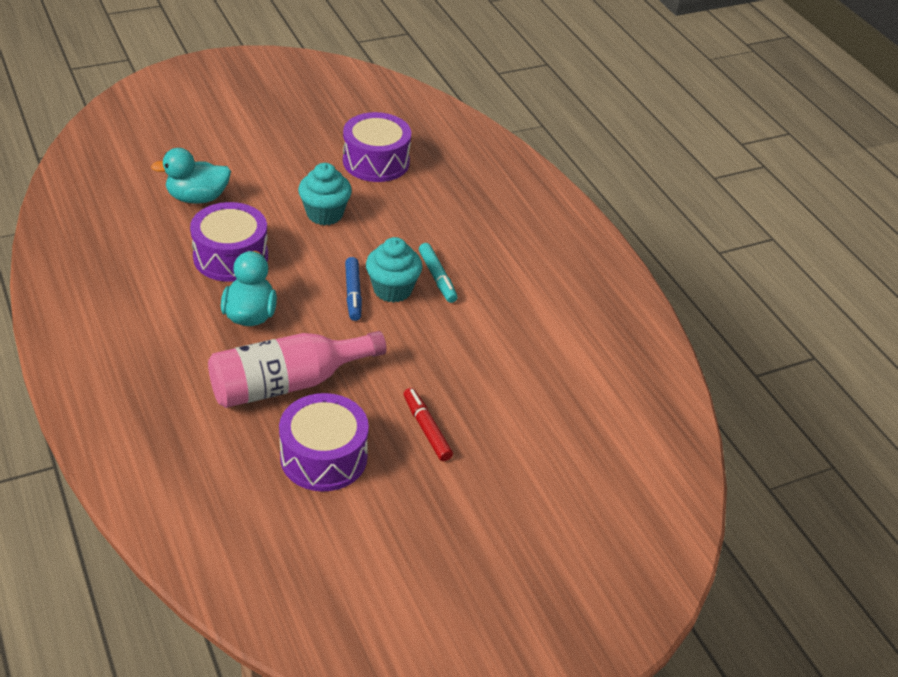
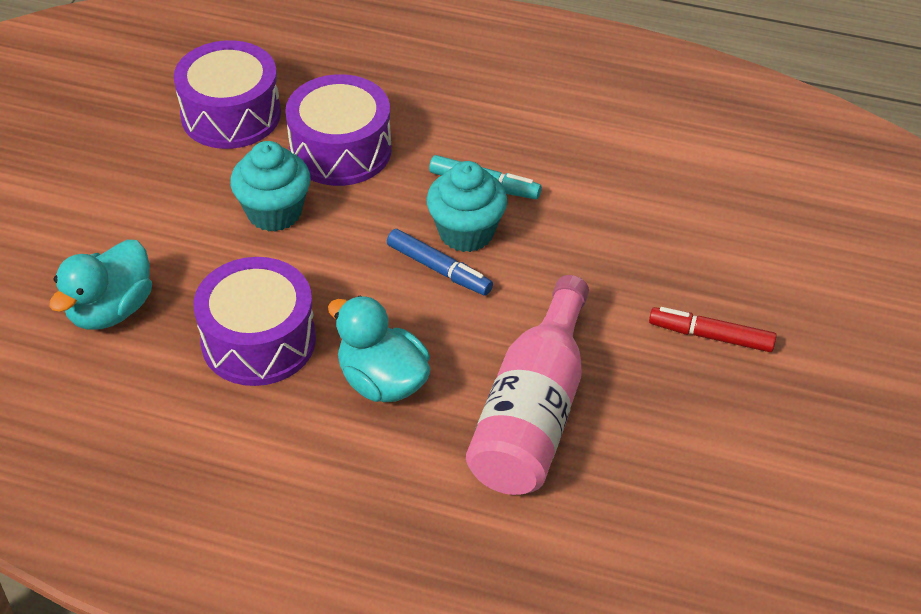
camera: 45 degrees left, 5 degrees up
(323, 457) = (678, 449): purple drum -> purple drum (340, 150)

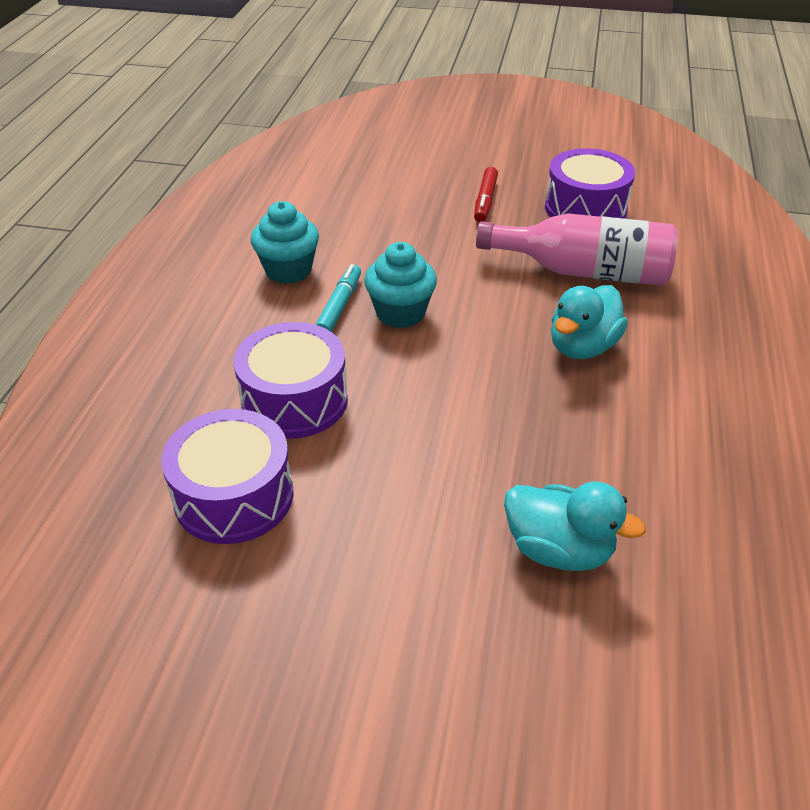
camera: 95 degrees left, 5 degrees down
(258, 341) = (563, 427): purple drum -> purple drum (585, 209)
(274, 212) = (391, 438): turquoise cupcake -> turquoise cupcake (288, 270)
(439, 269) = (448, 325): blue marker -> none

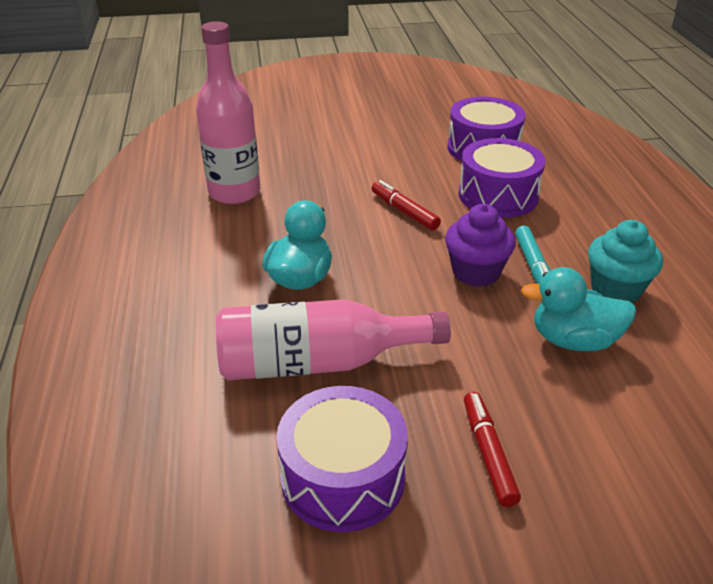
camera: 160 degrees right, 5 degrees down
(400, 313) = (476, 272): turquoise cupcake -> purple cupcake
(427, 405) = (404, 211): none -> red marker
(559, 549) = (287, 162): turquoise duck -> turquoise duck (573, 340)
(650, 499) = (234, 192): none -> pink bottle

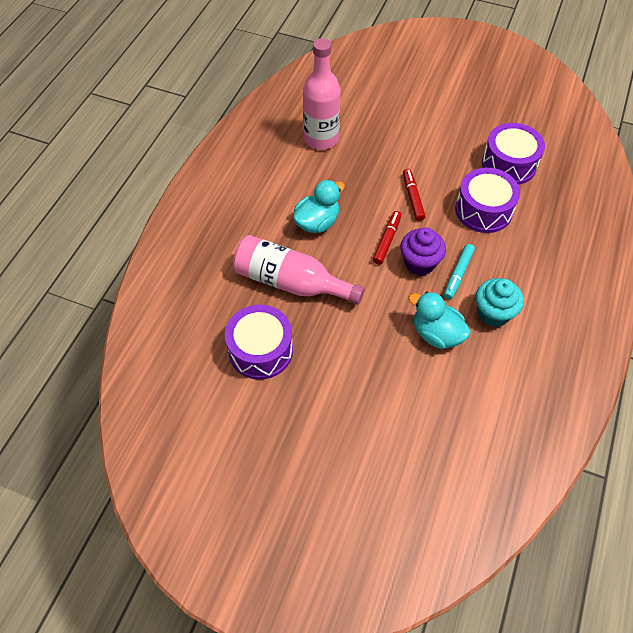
camera: 30 degrees right, 20 degrees up
(488, 453) = (336, 373): red marker -> red marker (387, 240)

